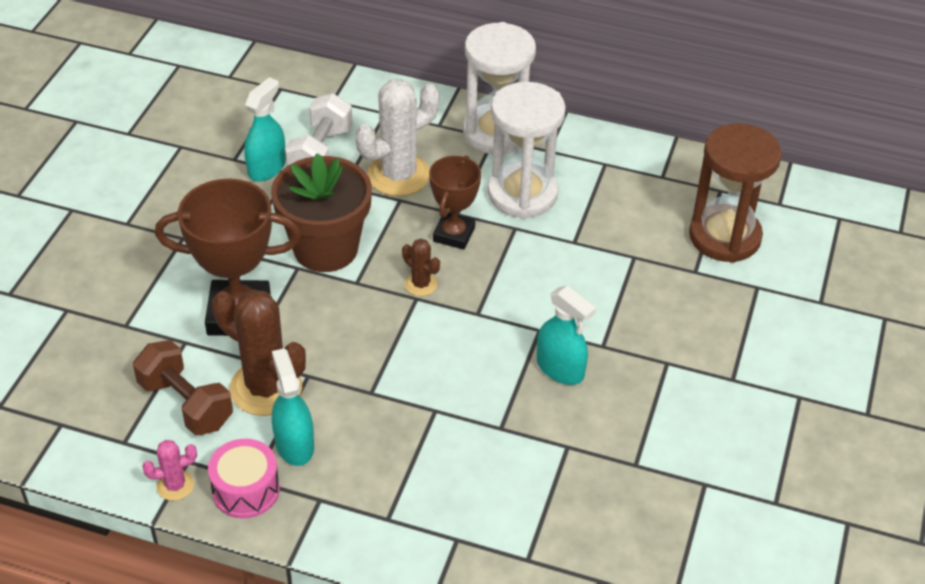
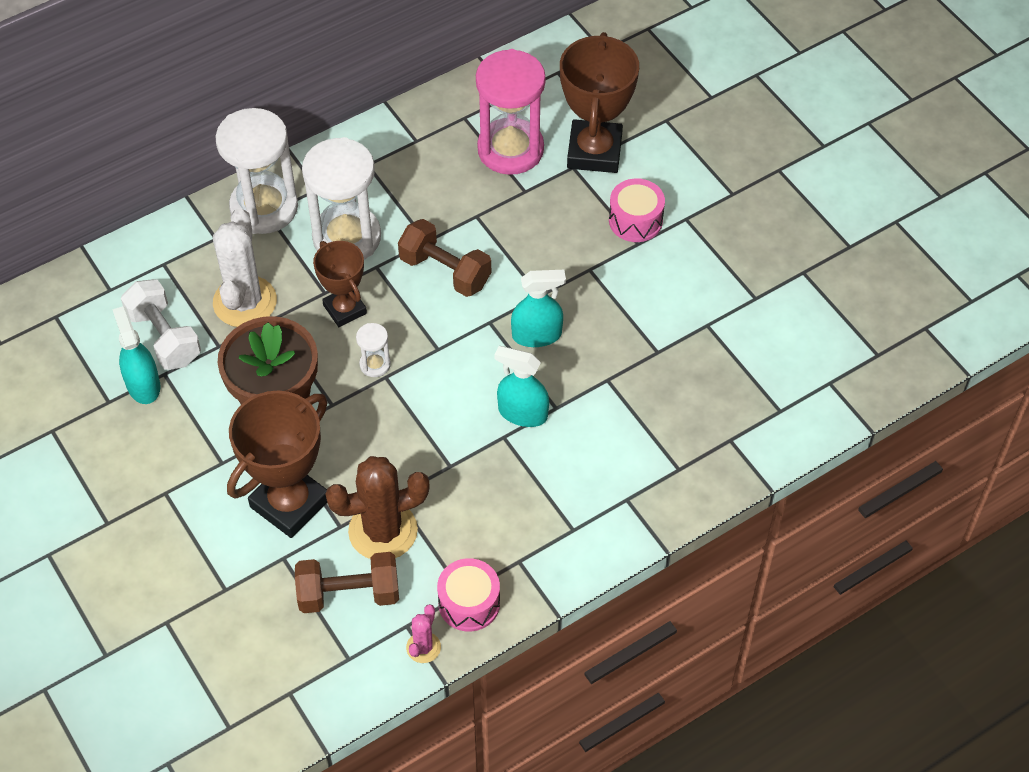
camera: 50 degrees left, 10 degrees up
(294, 444) = (455, 546): turquoise spray bottle -> turquoise spray bottle (522, 413)
(421, 284) = (375, 364): brown cactus -> white hourglass
(557, 271) = (445, 271): none -> brown dumbbell
(724, 237) = (510, 149): brown hourglass -> pink hourglass
(754, 362) = (635, 220): none -> pink drum
(790, 291) = (594, 152): none -> brown trophy

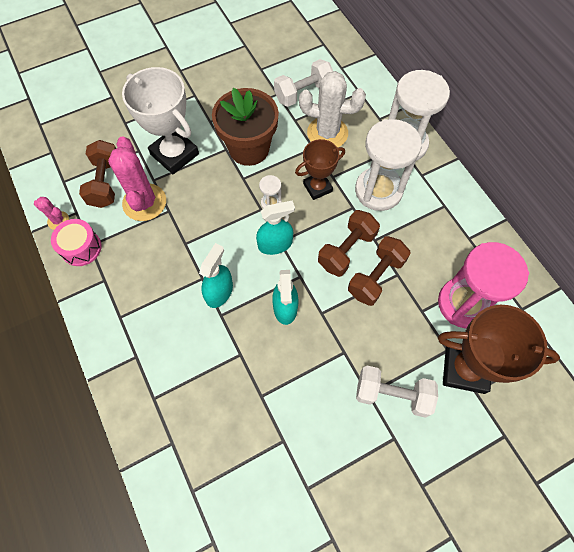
camera: 95 degrees right, 10 degrees up
(143, 385) = (270, 84): turquoise spray bottle -> turquoise spray bottle (275, 244)
(289, 503) = (174, 154): brown trophy -> white trophy
(383, 531) = (144, 202): brown cactus -> pink cactus
(482, 238) = (376, 277): none -> brown dumbbell
(635, 220) = (392, 394): pink drum -> white dumbbell

